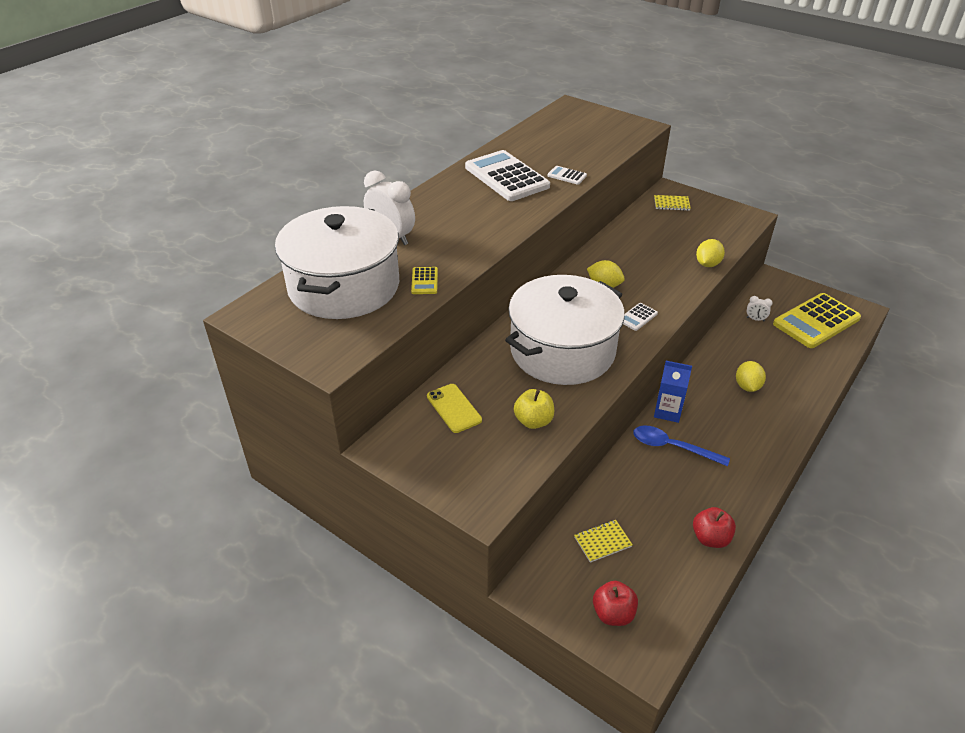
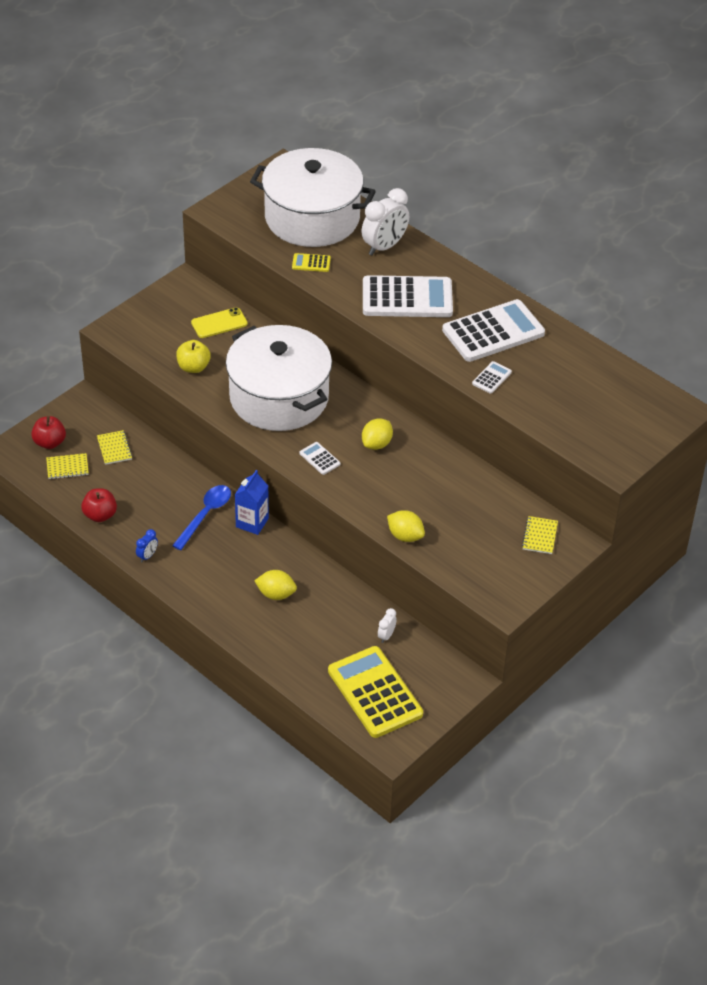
camera: 95 degrees right, 5 degrees up
(470, 221) = (407, 298): none -> white calculator
(648, 585) = (67, 467): none -> yellow notebook
(748, 486) = (147, 556): none -> blue clock

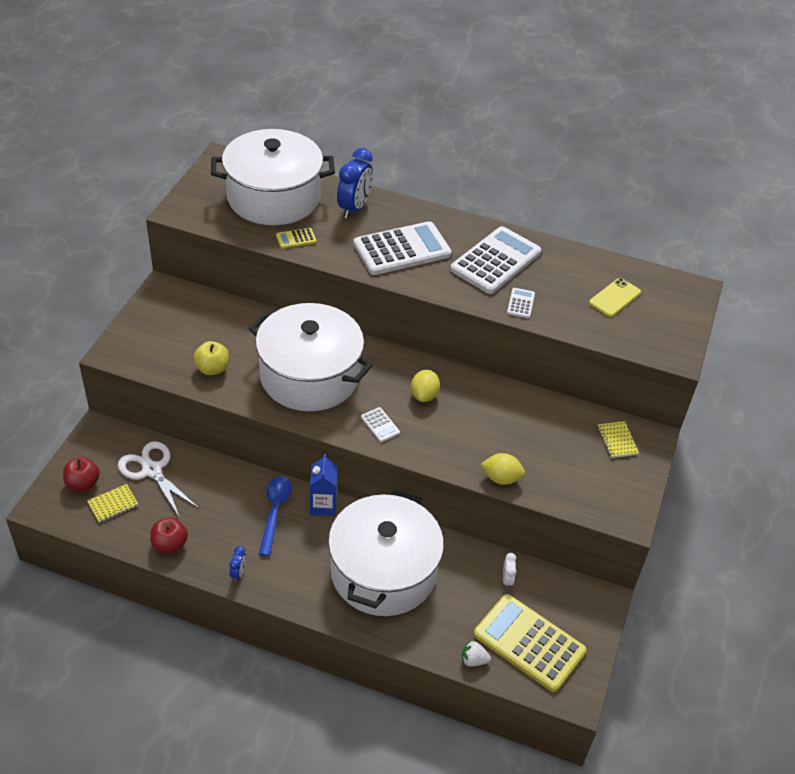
camera: 25 degrees left, 0 degrees up
(114, 448) = (152, 470): yellow notebook -> white scissors
(219, 323) = (215, 319): yellow phone -> yellow phone (614, 298)
(276, 594) = (383, 572): yellow lemon -> white pot
(316, 690) = (473, 660): none -> white strawberry
(319, 459) = (380, 425): white calculator -> white calculator turned 150 degrees counterclockwise
(384, 246) = (354, 208): white clock -> blue clock

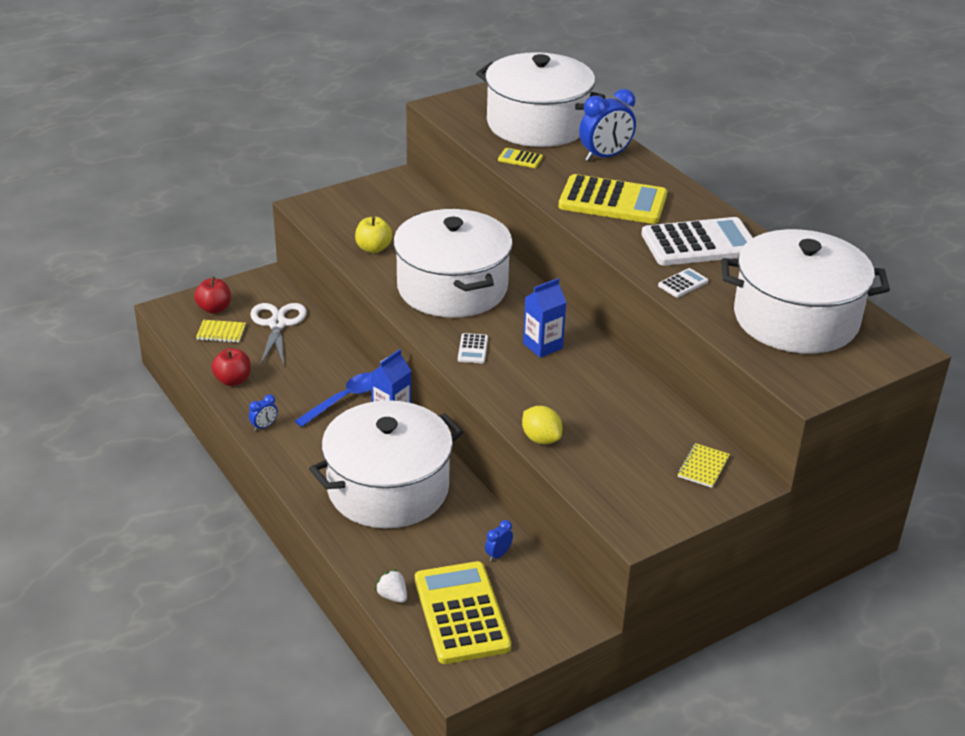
camera: 40 degrees right, 10 degrees down
(402, 249) = (612, 201): white calculator -> yellow calculator
(424, 395) = (542, 346): yellow lemon -> blue carton
(507, 579) = (498, 555): white clock -> blue clock
(614, 298) = (796, 318): yellow phone -> white pot

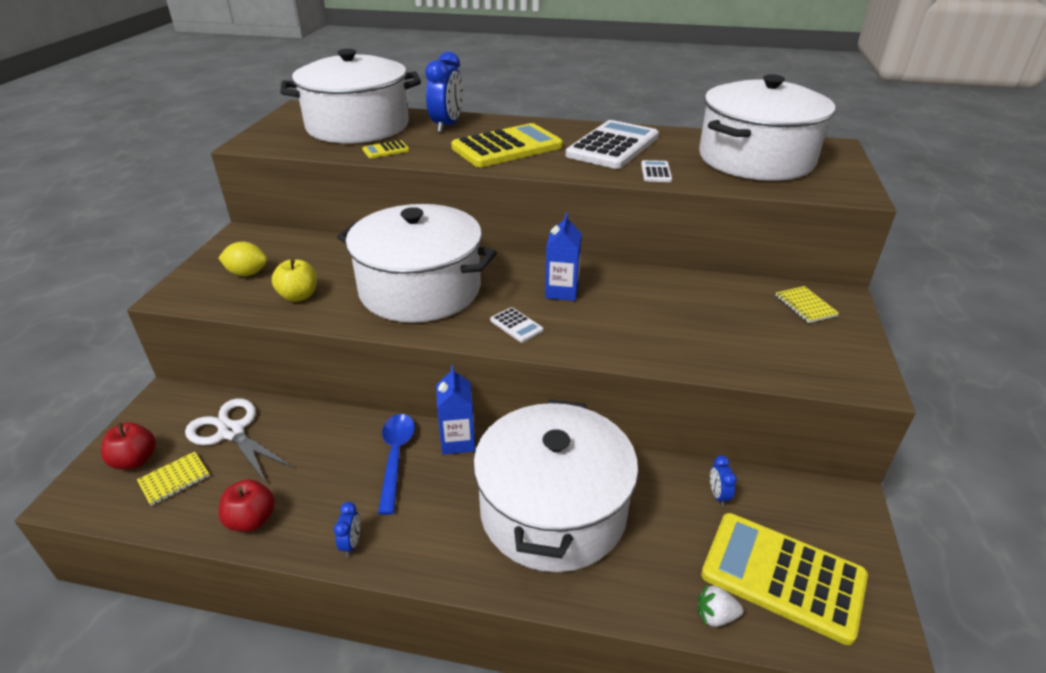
camera: 45 degrees left, 0 degrees up
(541, 439) = (686, 360): yellow lemon -> yellow lemon (247, 273)

